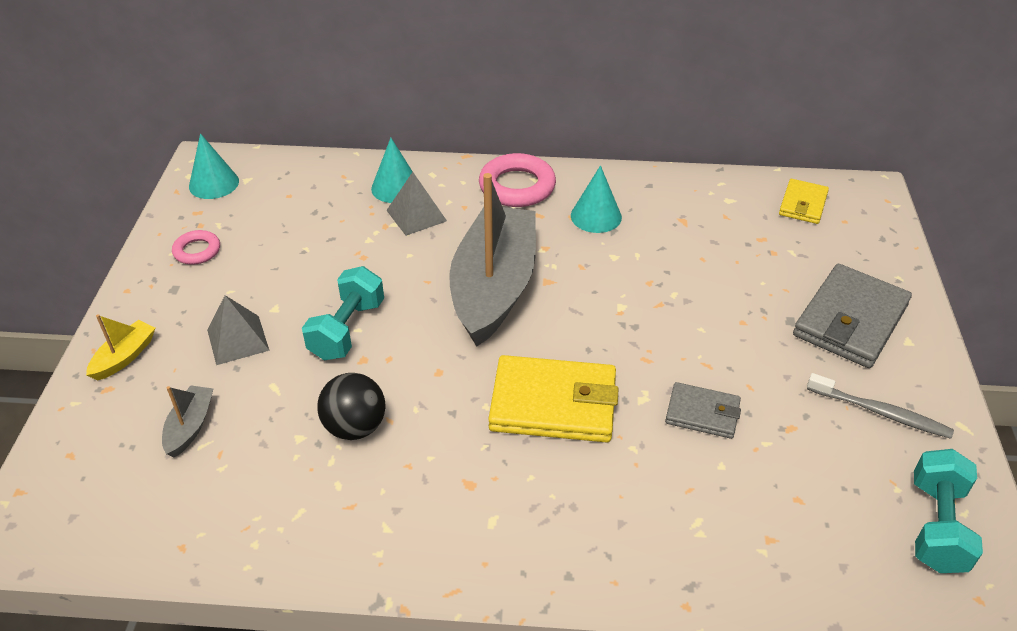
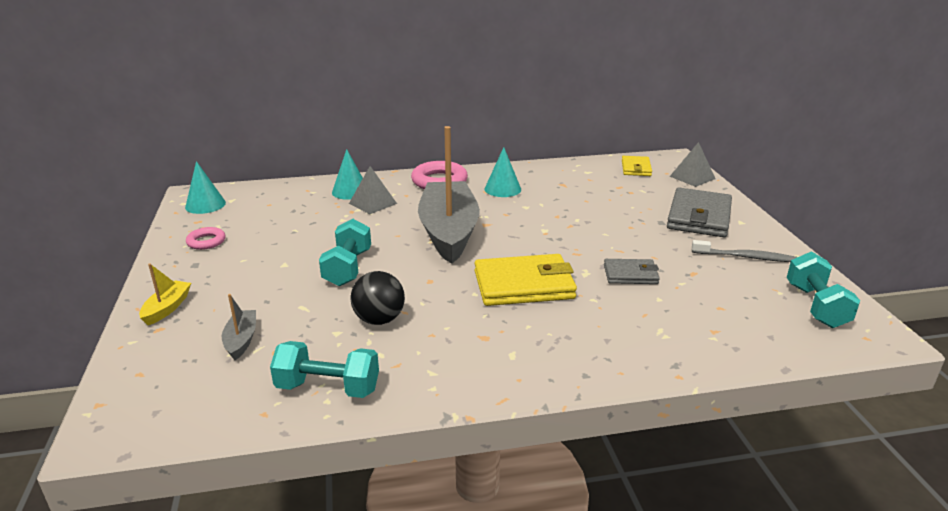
camera: 15 degrees left, 15 degrees down
(238, 340) = (261, 285): grey pyramid -> grey pyramid (692, 177)
(261, 525) = (328, 388): none -> turquoise dumbbell

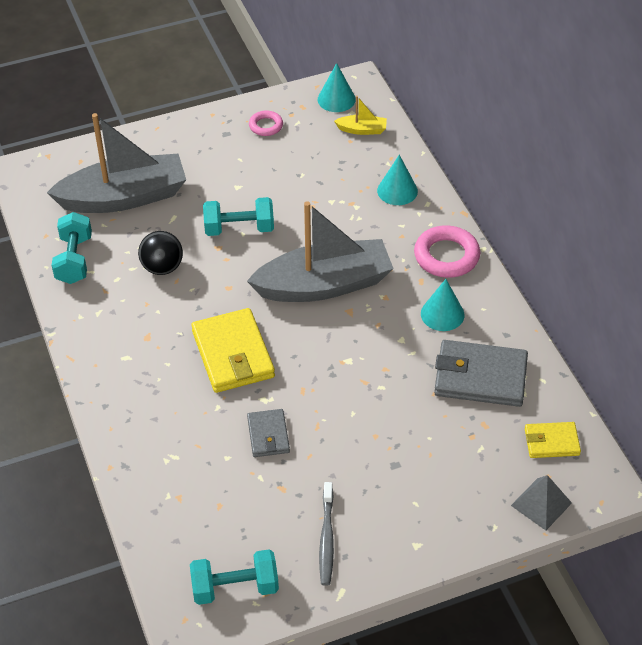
camera: 80 degrees right, 20 degrees up
(167, 308) = (159, 143): yellow boat -> yellow boat (362, 130)
(241, 340) = (124, 197): grey boat -> grey boat, size x2.47
(372, 203) = (373, 214): grey pyramid -> none
(699, 217) = (418, 503): grey wallet -> grey wallet (480, 377)

